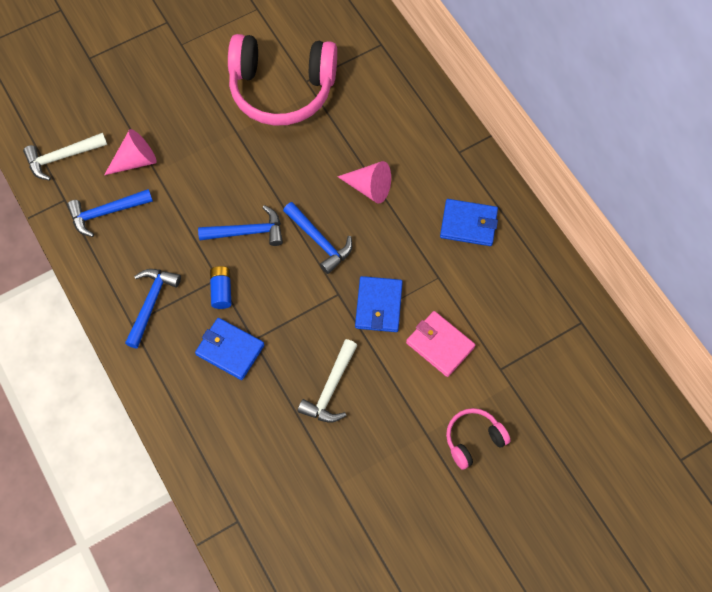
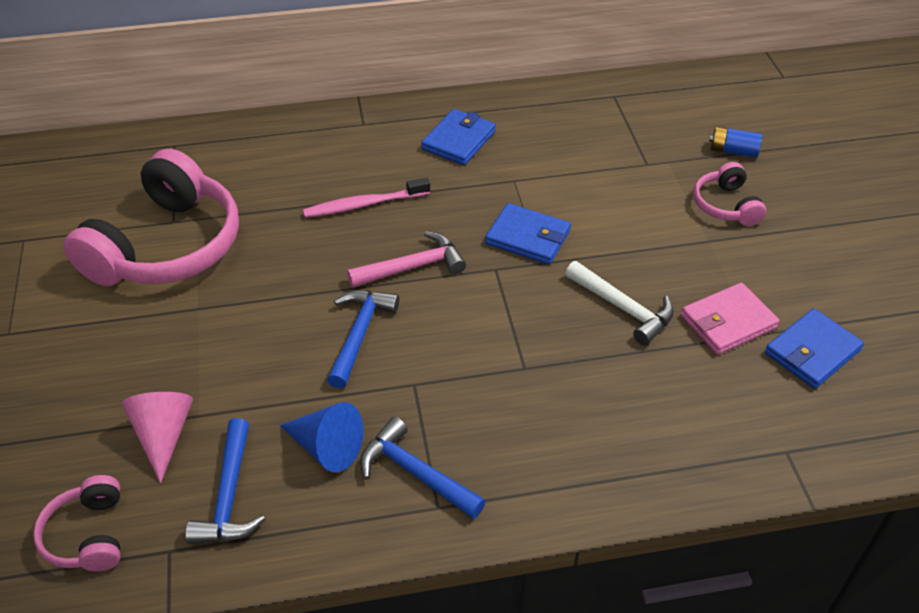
camera: 70 degrees left, 20 degrees down
(62, 157) = (88, 535): white hammer -> pink headphones
(154, 248) = (326, 447): none -> blue cone
(221, 291) = (435, 384): blue battery -> blue battery (733, 151)
(230, 350) = (529, 397): blue wallet -> blue wallet (812, 351)
(319, 241) = (412, 267): blue hammer -> pink hammer
(369, 187) = (364, 205): pink cone -> pink toothbrush
(440, 345) = (600, 201): pink wallet -> pink wallet (728, 322)

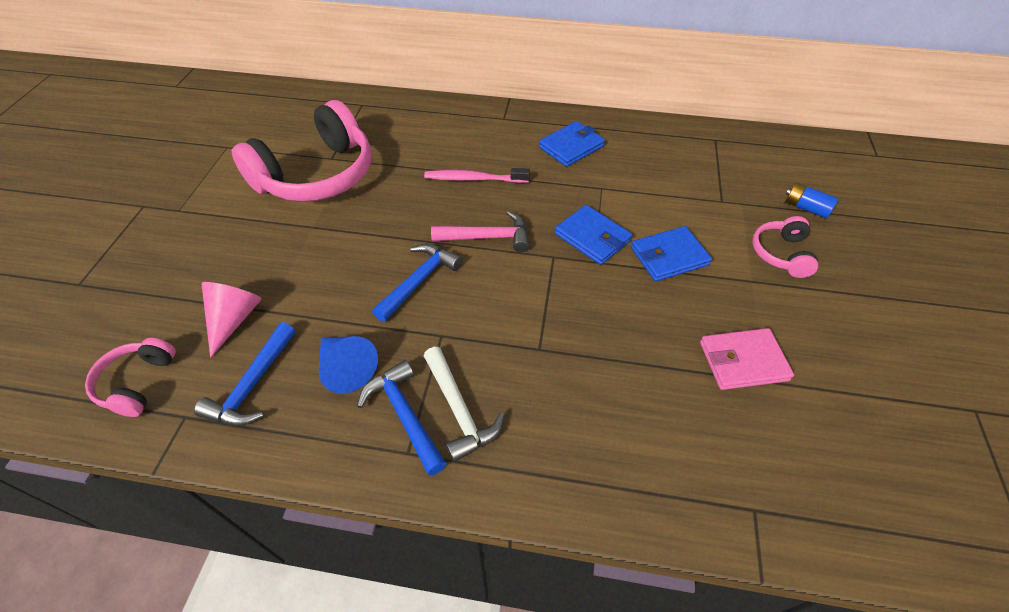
camera: 20 degrees right, 5 degrees up
(623, 308) = (649, 320): white hammer -> white hammer (459, 410)
(812, 351) = (817, 415): blue wallet -> blue wallet (669, 256)

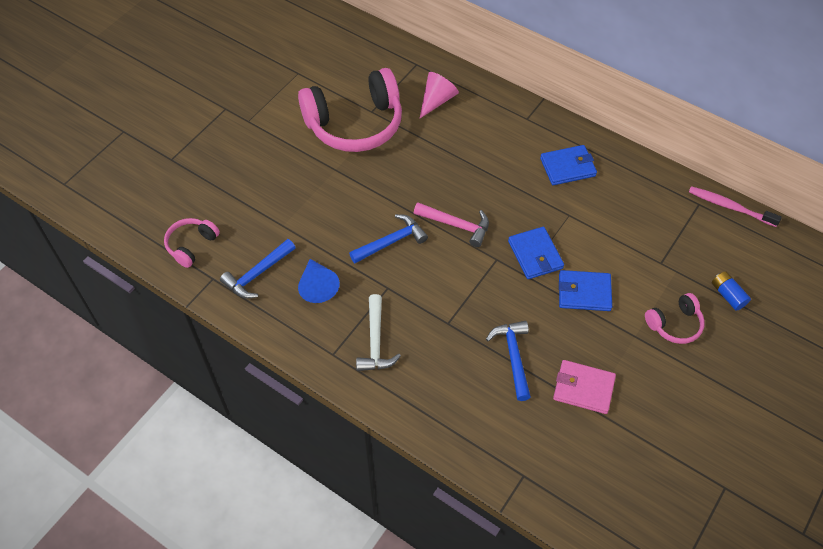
camera: 25 degrees right, 5 degrees up
(234, 319) = (260, 223): pink cone -> pink cone (437, 100)
(405, 415) = (341, 331): blue hammer -> blue hammer (513, 357)
(474, 179) = (472, 170): pink toothbrush -> pink toothbrush (730, 207)
(781, 254) = (674, 324): pink headphones -> pink headphones turned 150 degrees counterclockwise

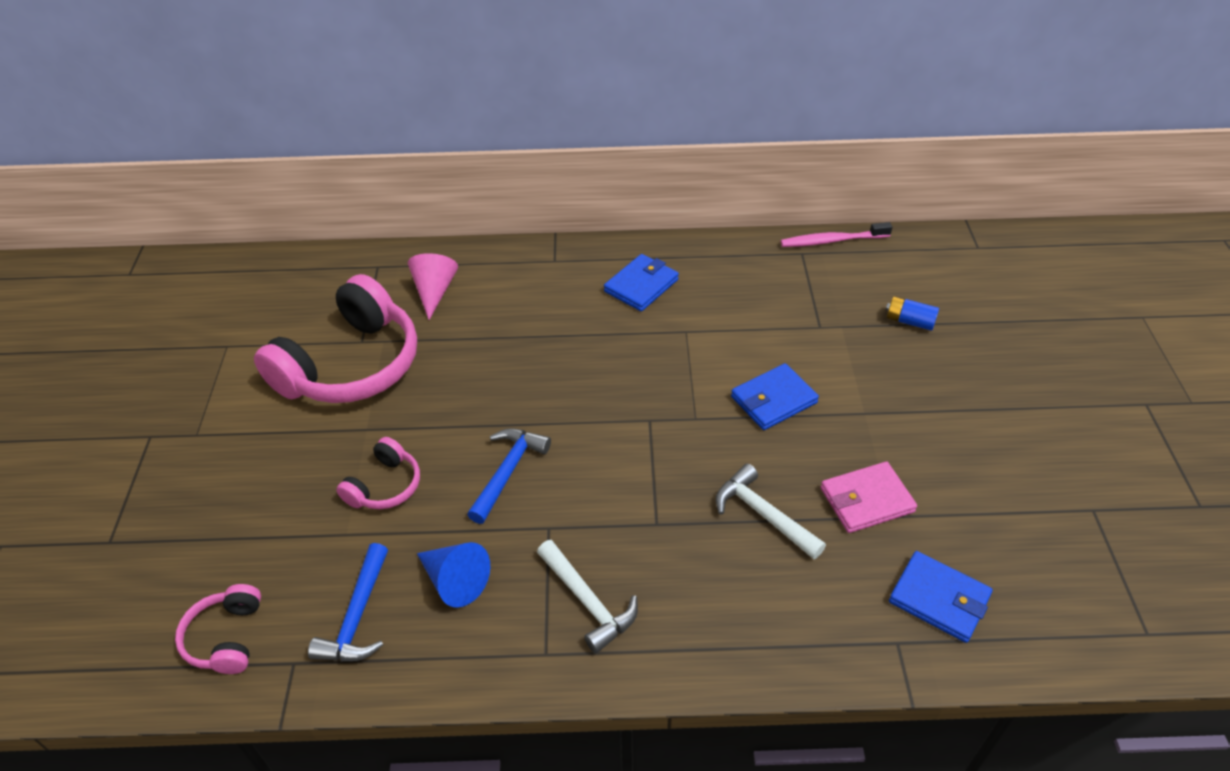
camera: 35 degrees left, 10 degrees down
(456, 225) = (571, 410): pink hammer -> none
(513, 357) = (763, 514): blue hammer -> white hammer
(535, 255) = (687, 391): blue wallet -> blue wallet (939, 599)
(674, 324) = (890, 378): pink headphones -> pink headphones (385, 486)

